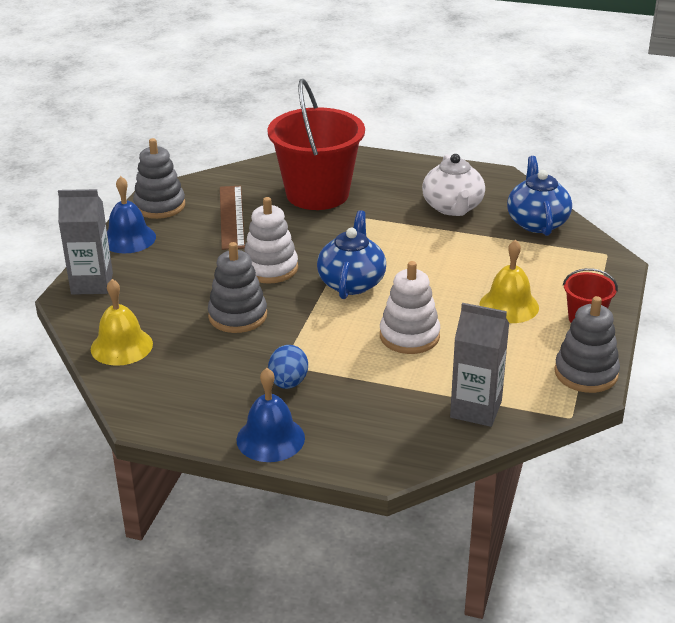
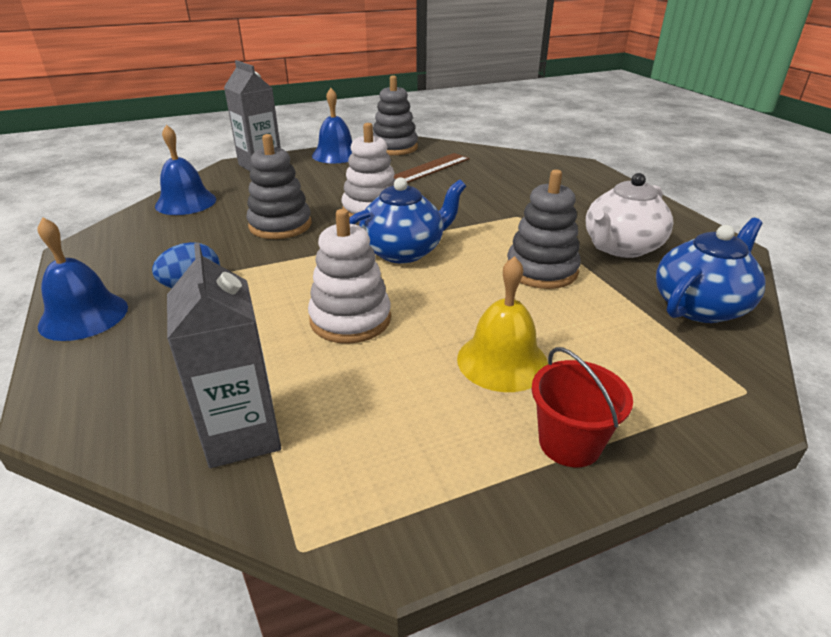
camera: 50 degrees right, 0 degrees up
(121, 346) = (186, 202): yellow bell -> blue bell
(317, 194) = (515, 185): red bucket -> none
(586, 373) = (435, 511): grey stacking toy -> grey stacking toy (541, 270)

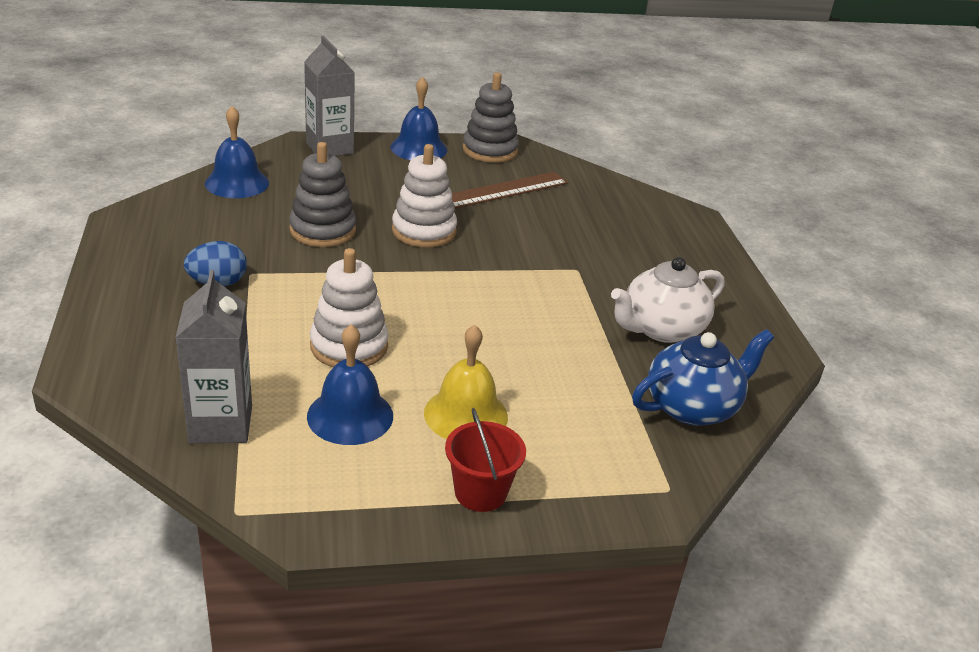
camera: 10 degrees right, 0 degrees up
(83, 316) = (116, 291): blue bell -> blue bell (350, 415)
(404, 251) = (433, 286): blue teapot -> none
(541, 270) = (560, 336): grey stacking toy -> none

